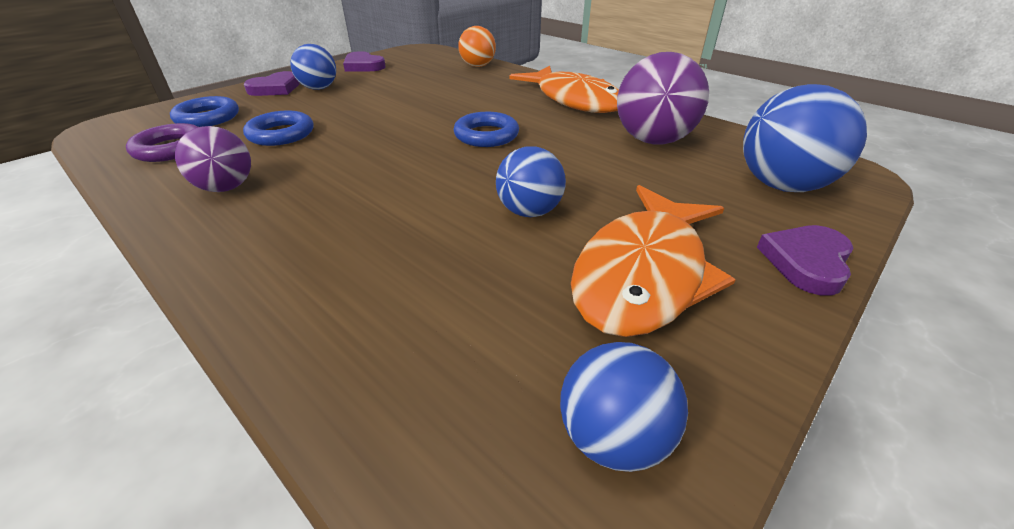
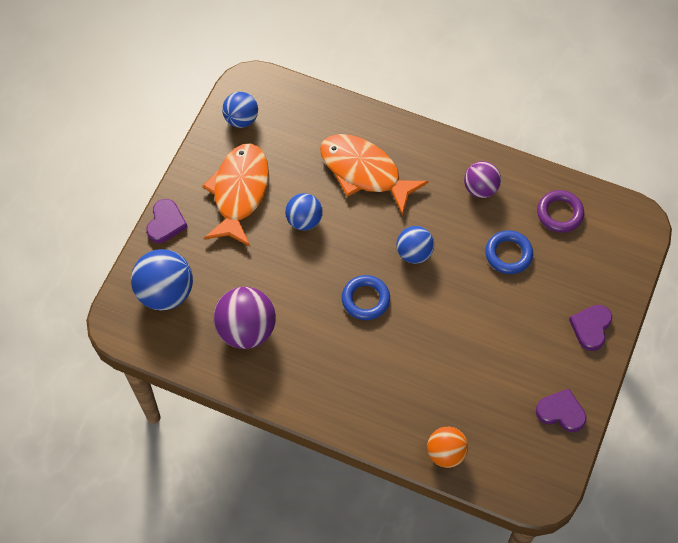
camera: 160 degrees right, 25 degrees up
(207, 118) = (585, 259): blue ring -> none
(319, 88) = (554, 341): blue ball -> blue ball (414, 253)
(574, 100) = (320, 389): orange fish -> orange fish (364, 172)

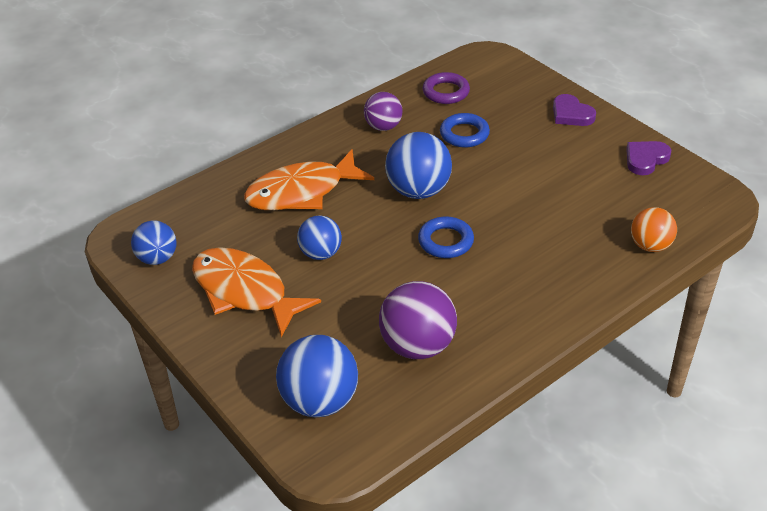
camera: 60 degrees left, 20 degrees down
(166, 223) = (230, 368): purple heart -> none
(414, 253) = (418, 191): blue ball -> blue ball, size x1.58

